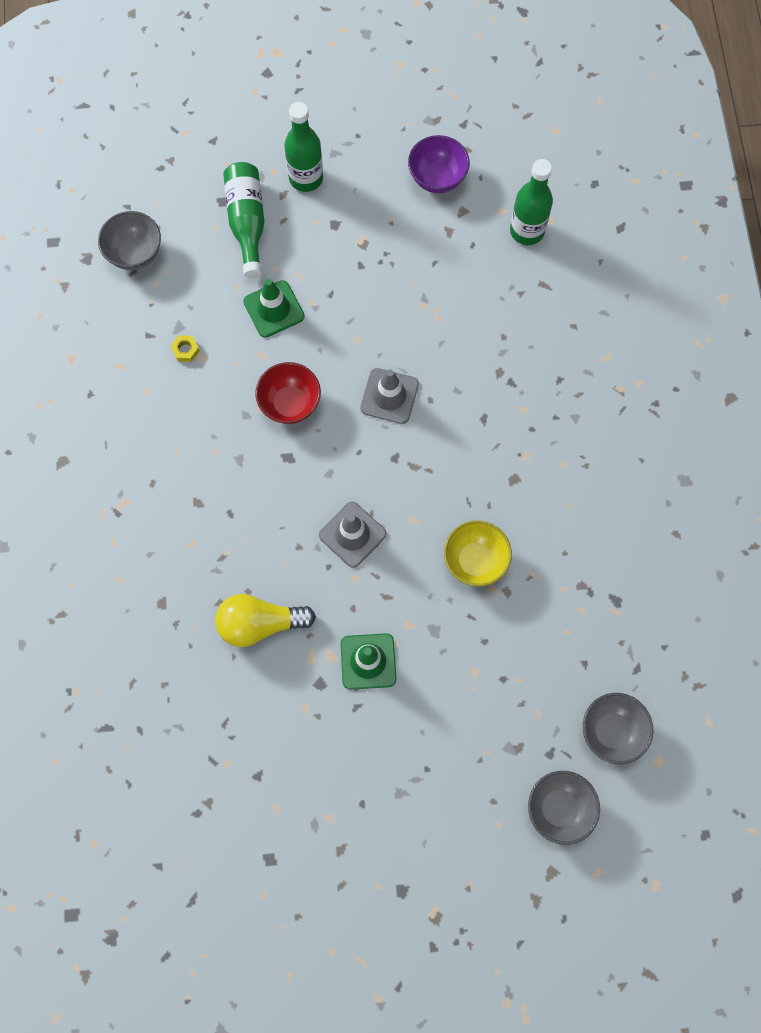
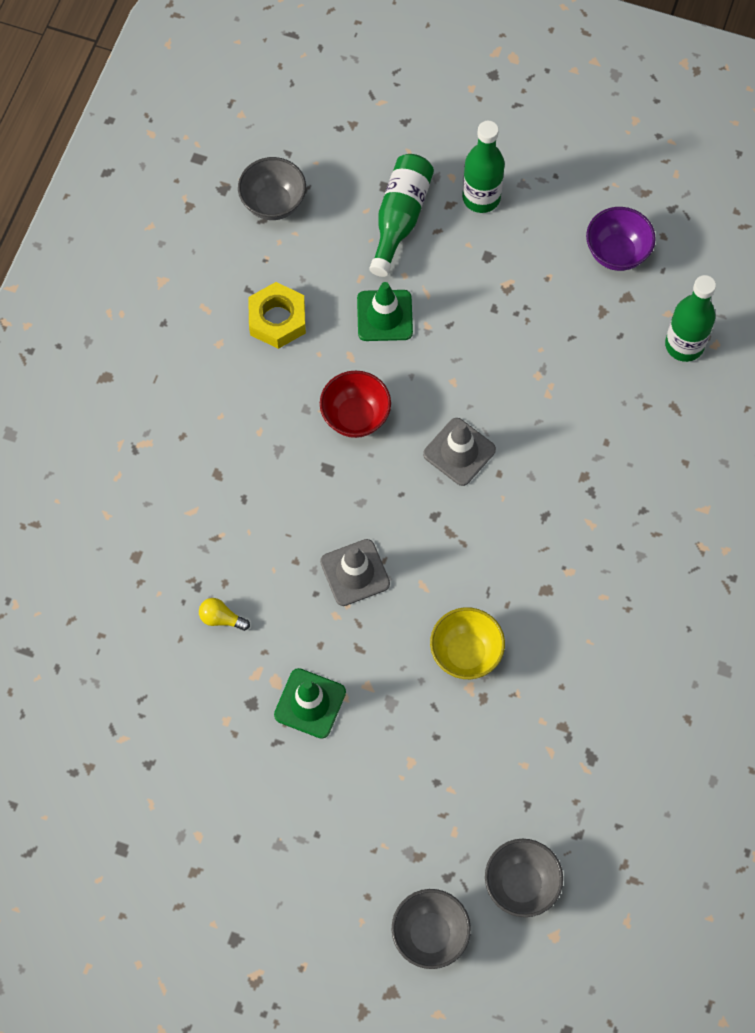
camera: 25 degrees right, 5 degrees down
(185, 350) = (277, 319): yellow nut -> yellow nut, size x2.09
(260, 623) = (221, 618): yellow light bulb -> yellow light bulb, size x0.50

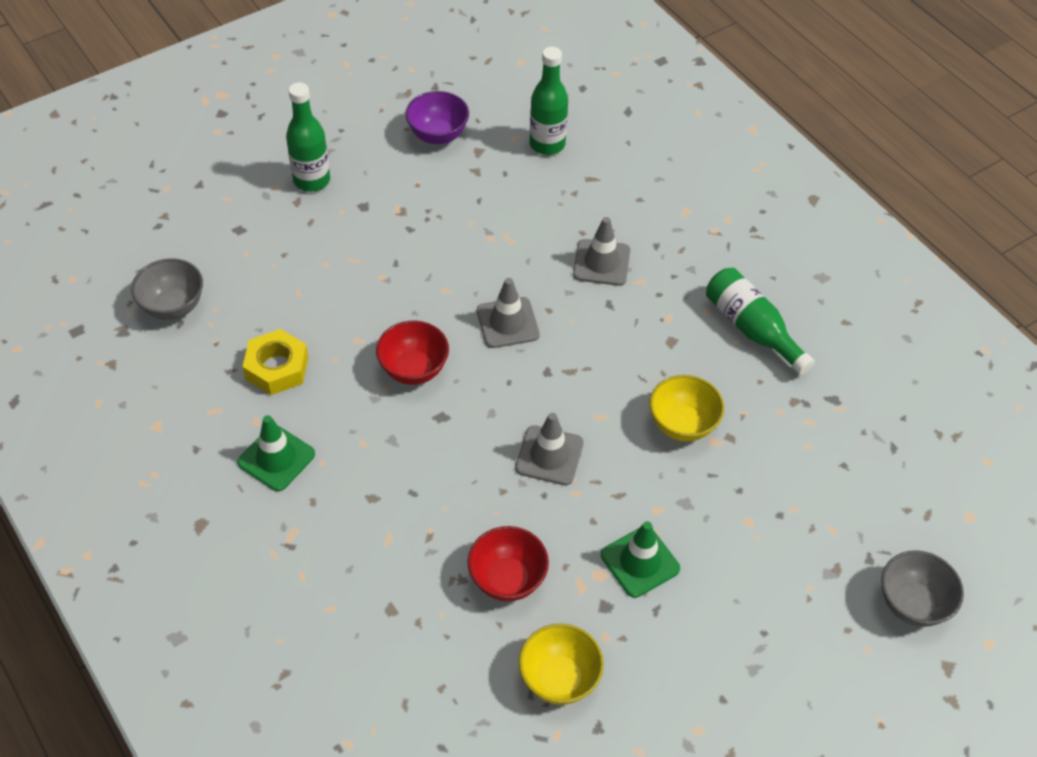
camera: 55 degrees left, 15 degrees down
(167, 710) = (559, 678): none -> yellow bowl
(221, 618) = (507, 579): yellow light bulb -> red bowl
(384, 316) = (346, 297): green traffic cone -> green traffic cone (276, 458)
(400, 218) = (275, 237): green bottle -> green bottle (752, 329)
(521, 884) = (910, 511): grey bowl -> none
(585, 480) = (601, 263): none -> grey traffic cone

